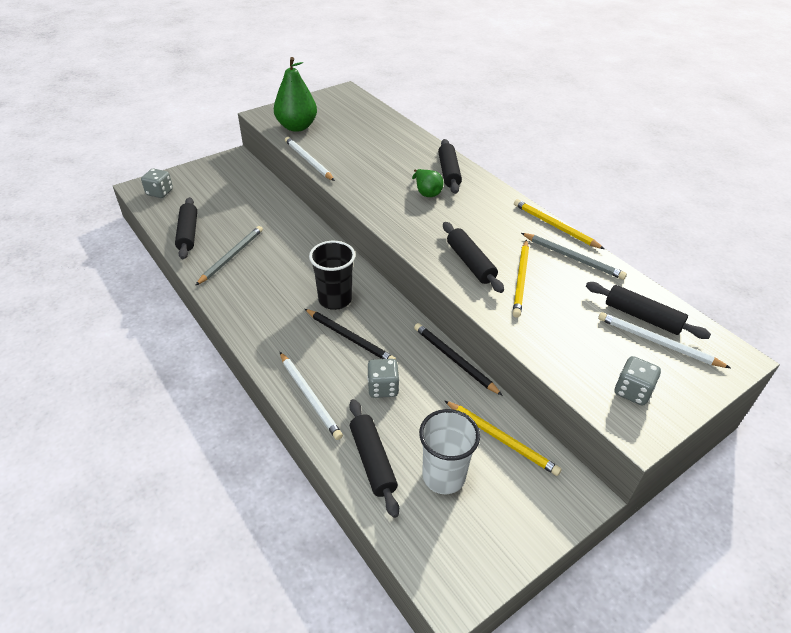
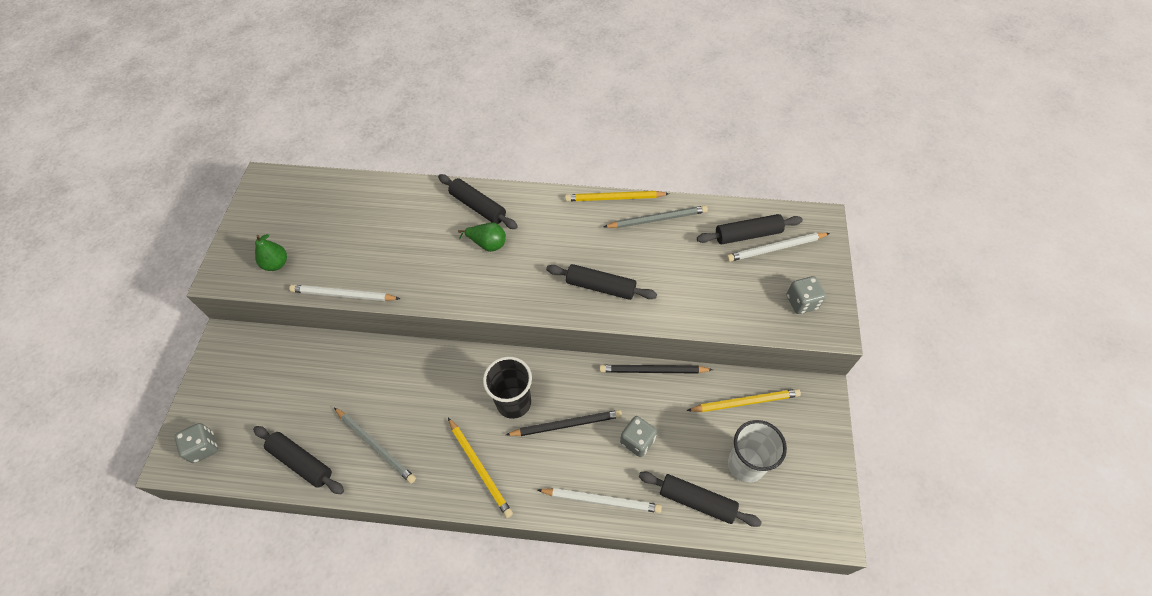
camera: 45 degrees left, 15 degrees up
(231, 256) = (375, 446): grey pencil -> grey pencil turned 150 degrees clockwise
(297, 127) = (276, 264): green pear -> green pear, size x0.55
(521, 280) = (649, 271): yellow pencil -> yellow pencil (480, 468)

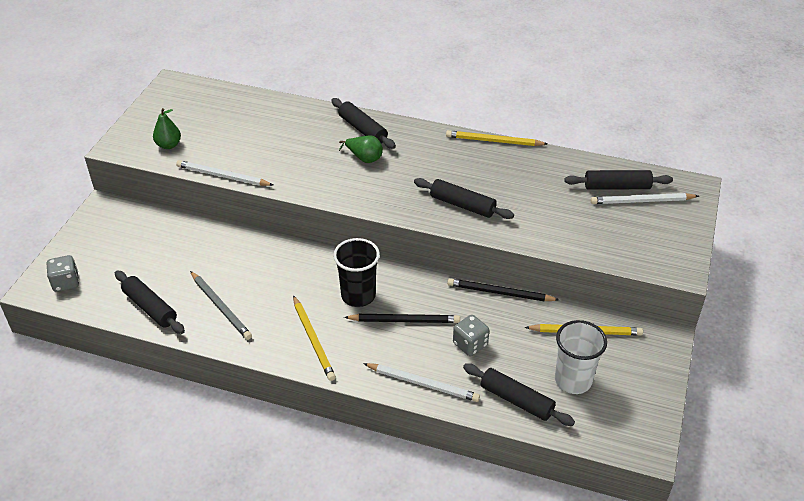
camera: 10 degrees right, 15 degrees down
(657, 219) = (531, 162): grey pencil -> none
(801, 302) = (656, 245): grey dice -> none

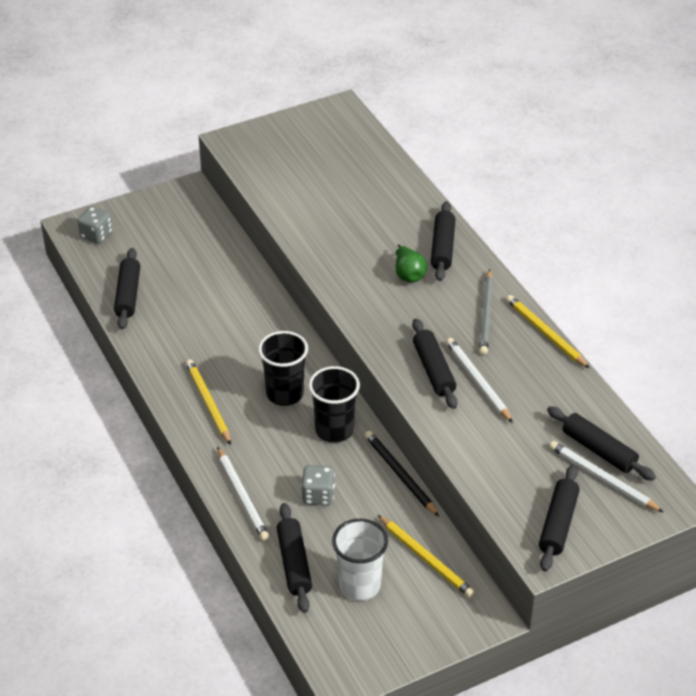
camera: 45 degrees right, 0 degrees up
(169, 145) = (269, 163): green pear -> none
(221, 307) = (175, 329): grey pencil -> grey pencil (486, 314)
(223, 176) = (276, 217): white pencil -> white pencil (477, 381)
(313, 340) = (208, 403): yellow pencil -> yellow pencil turned 135 degrees clockwise
(404, 320) = (293, 439): black pencil -> none
(422, 295) = (334, 430): none -> black cup
(658, 244) = (558, 524): none -> black rolling pin

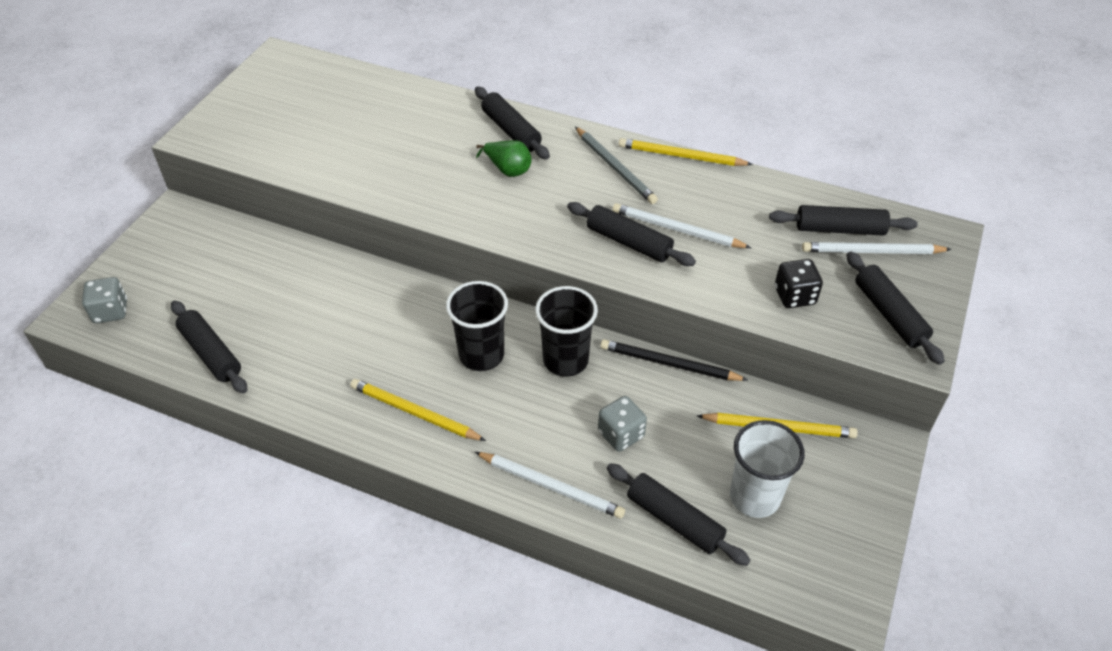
camera: 40 degrees left, 5 degrees up
(505, 472) = (794, 296): none -> black dice

